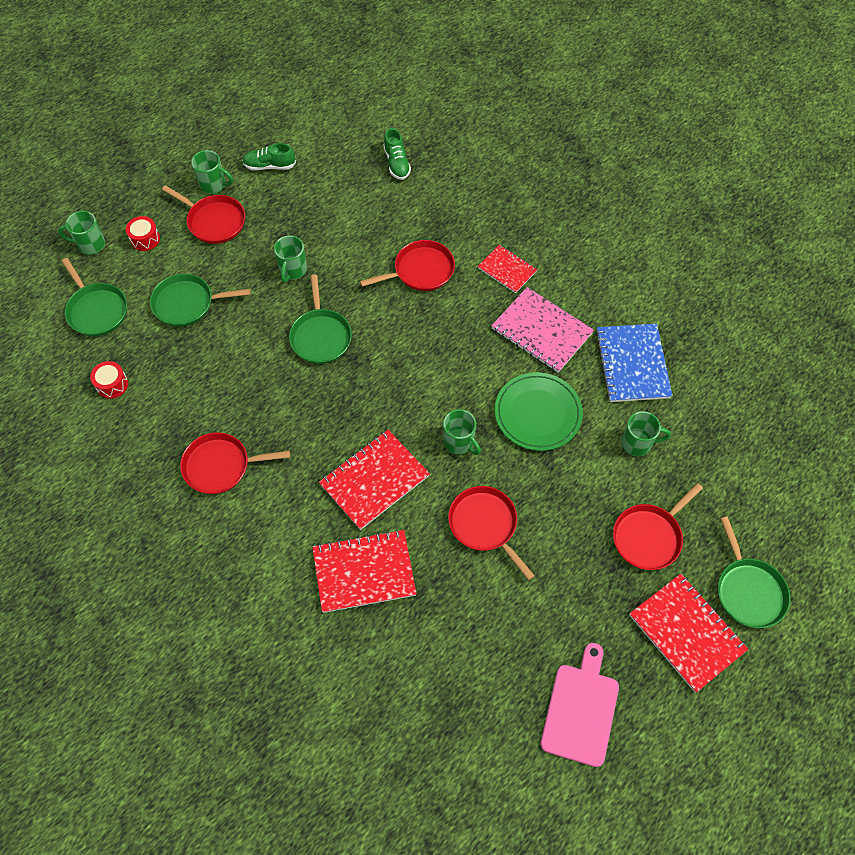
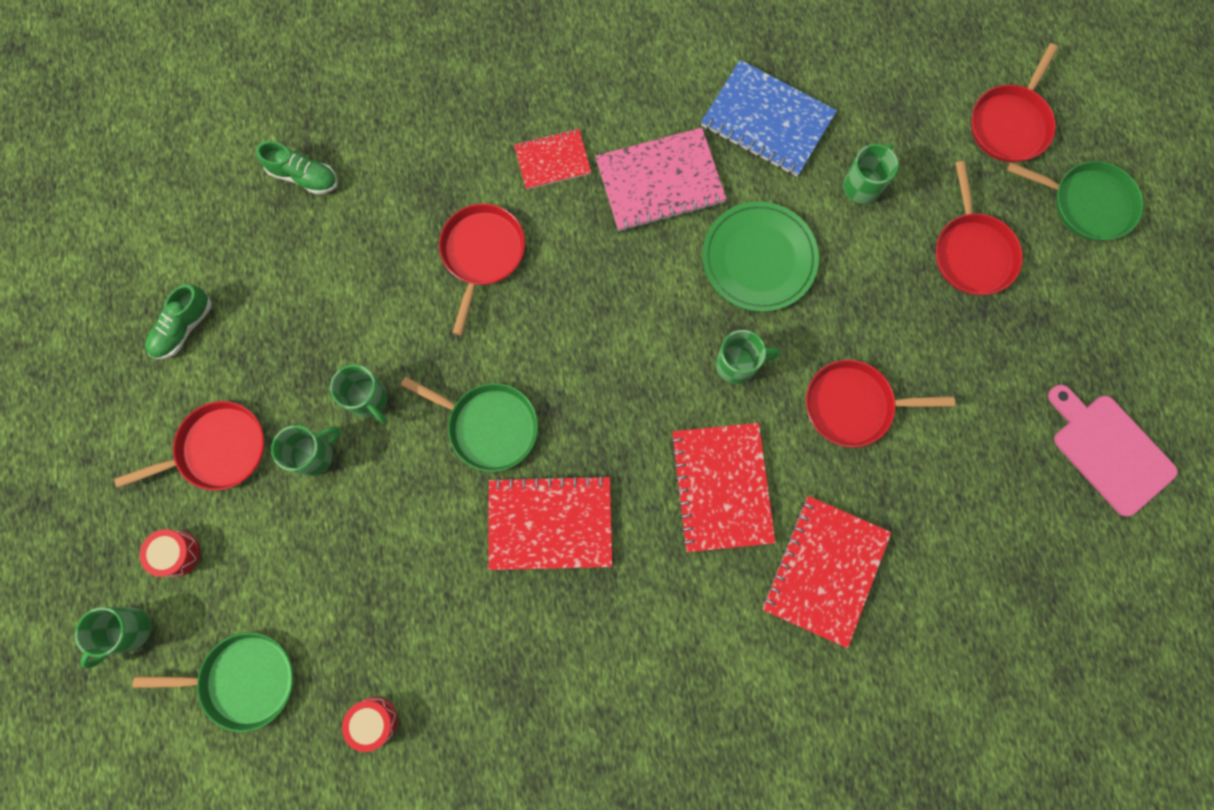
camera: 55 degrees left, 15 degrees up
(187, 303) = (321, 558): green pan -> none
(214, 185) = (158, 415): green mug -> green mug (315, 454)
(220, 466) = (584, 652): red pan -> red pan (1010, 124)
(686, 633) = (1093, 293): red notebook -> red notebook (550, 523)

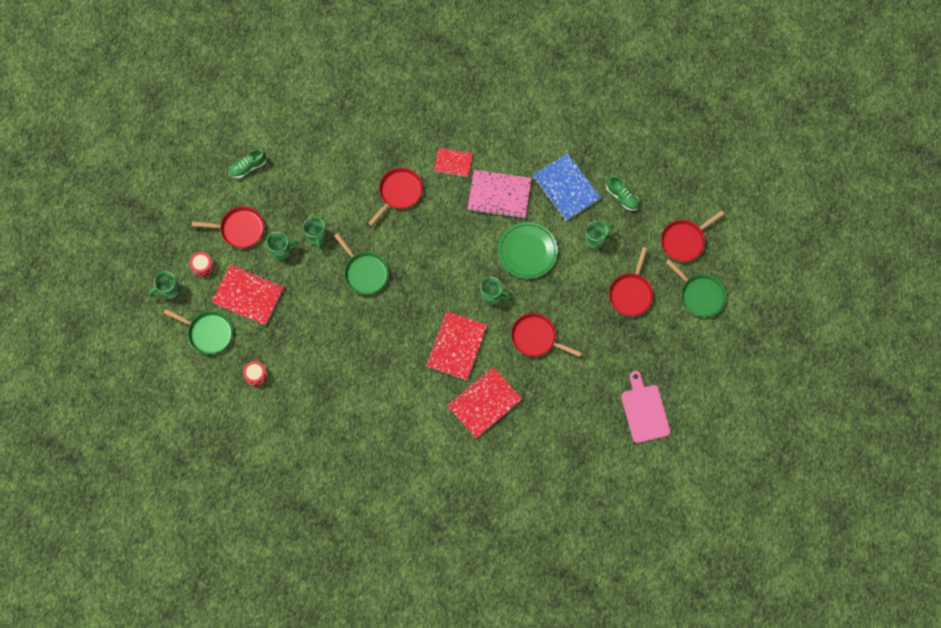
camera: 25 degrees right, 5 degrees down
(304, 176) = (333, 120): green shoe -> green shoe (622, 196)
(550, 523) = (371, 327): red notebook -> red notebook (248, 295)

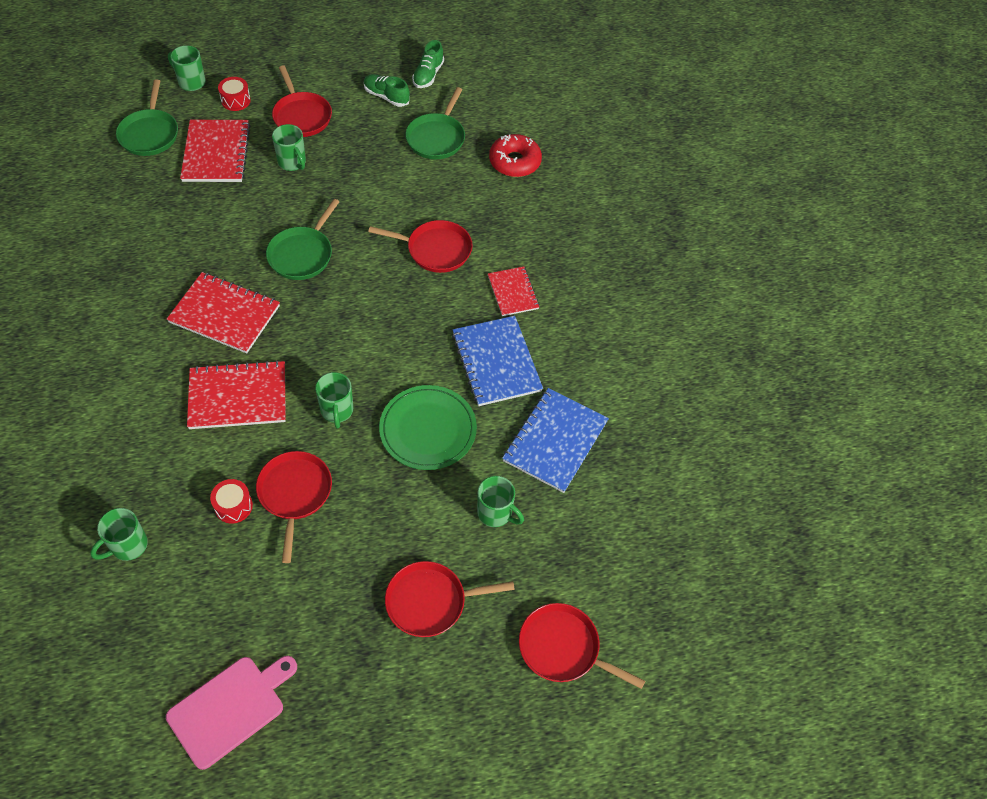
camera: 60 degrees right, 15 degrees down
(256, 375) = (109, 196): red drum -> red drum (233, 506)
(316, 236) = (328, 189): green mug -> green mug (128, 546)
(348, 113) = (514, 162): none -> red donut
(484, 403) = (160, 465): red notebook -> red notebook (224, 314)
(499, 195) = (496, 362): pink notebook -> blue notebook
(622, 196) = (585, 523): green shoe -> green shoe (428, 75)
(700, 295) = (480, 715): green pan -> green pan (436, 138)

